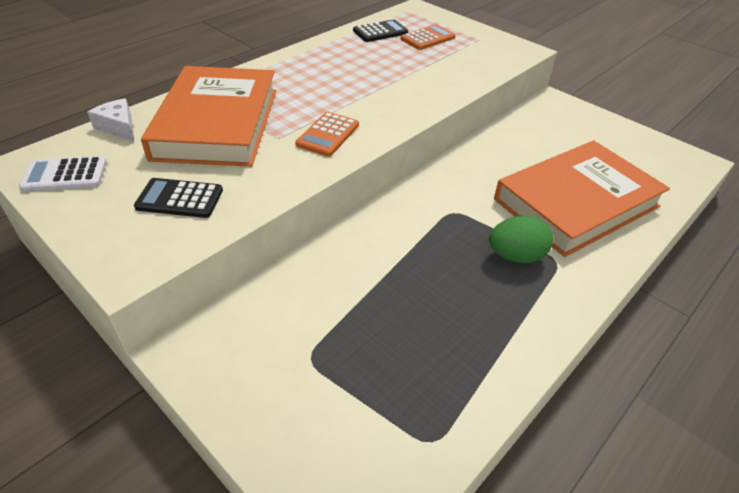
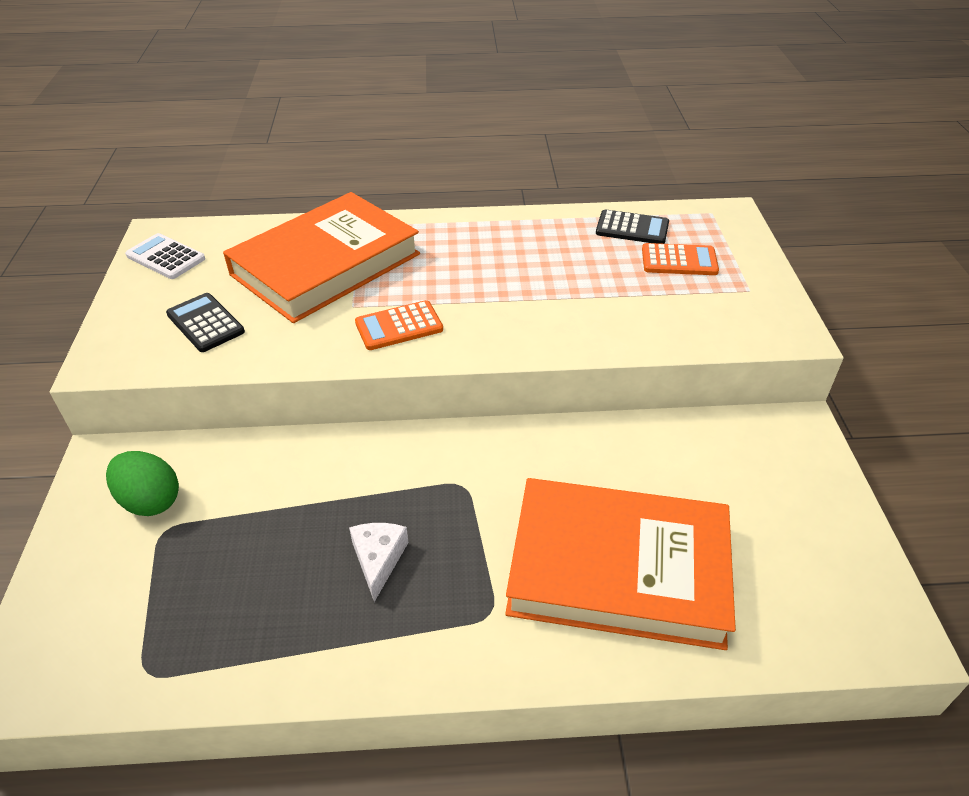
camera: 45 degrees right, 0 degrees up
(118, 127) = (252, 230): white cheese -> white cheese (378, 559)
(515, 256) = (456, 575): green egg -> green egg (150, 501)

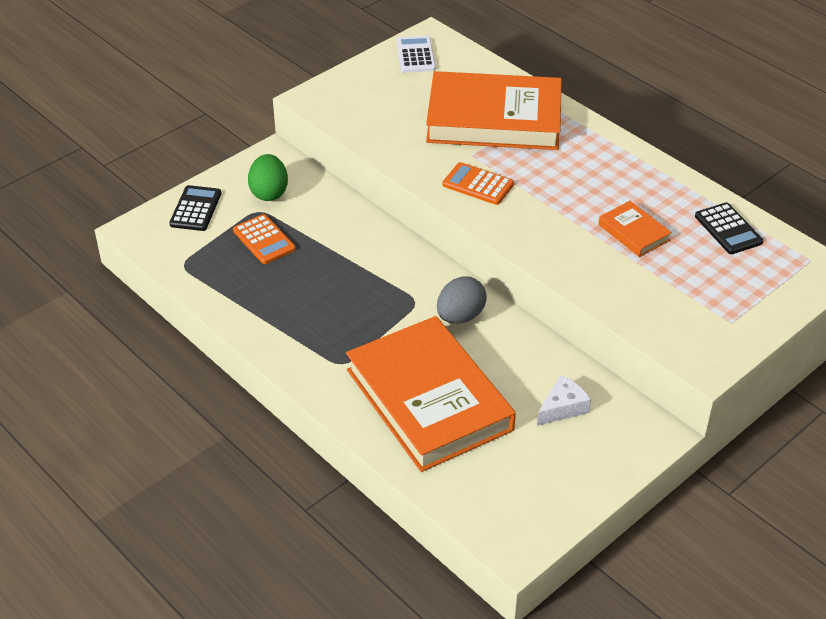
camera: 50 degrees right, 0 degrees up
(205, 323) = (384, 111): black calculator -> black calculator (195, 209)
(378, 559) = (328, 300): white cheese -> white cheese (563, 408)
(520, 464) = (460, 316): none -> grey egg
(579, 275) = (634, 232): none -> orange book
(679, 260) = (719, 271): orange calculator -> orange calculator (264, 240)

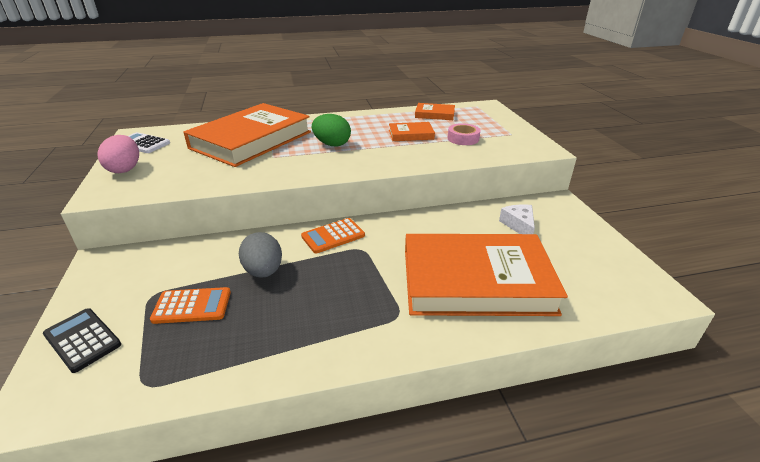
camera: 60 degrees left, 10 degrees down
(269, 192) = (140, 280): green egg -> green egg (332, 144)
(361, 80) = (125, 169): none -> pink egg
(460, 316) = (396, 234): grey egg -> grey egg (264, 271)
(478, 184) = (305, 163): orange calculator -> orange calculator (333, 236)
(667, 281) = (463, 138): none -> pink tape
(728, 229) = (434, 114): black calculator -> orange book

